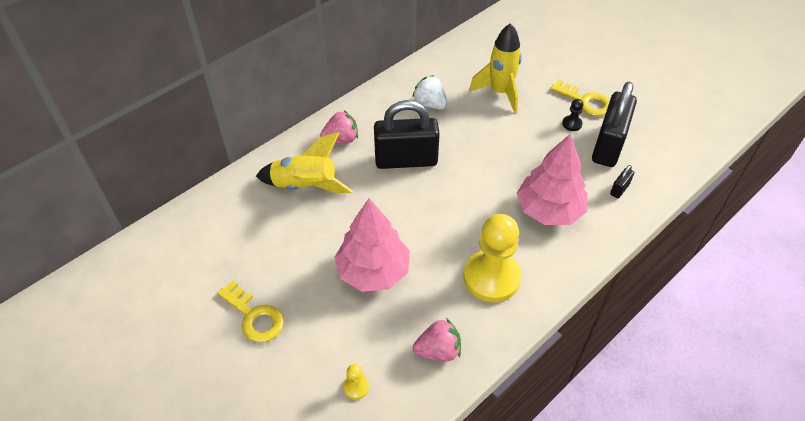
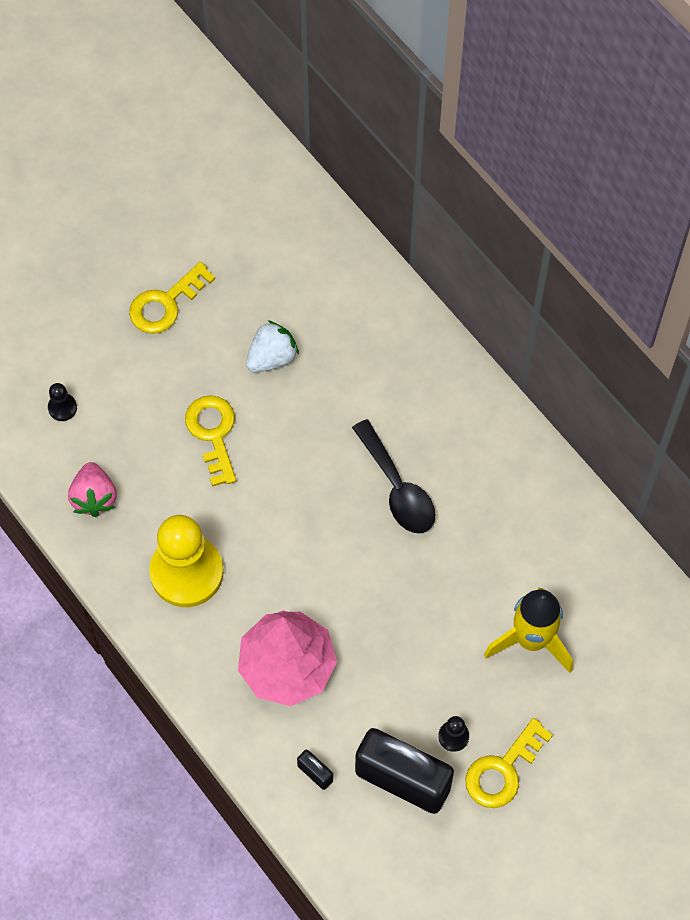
camera: 95 degrees right, 15 degrees up
(305, 186) = (360, 357): yellow rocket -> none
(341, 139) = (444, 404): pink strawberry -> none
(356, 387) = (62, 408): yellow pawn -> black pawn
(373, 271) = (213, 434): pink tree -> yellow key
(406, 160) = (397, 488): black padlock -> black spoon
(430, 104) = (511, 532): white strawberry -> white strawberry (272, 357)

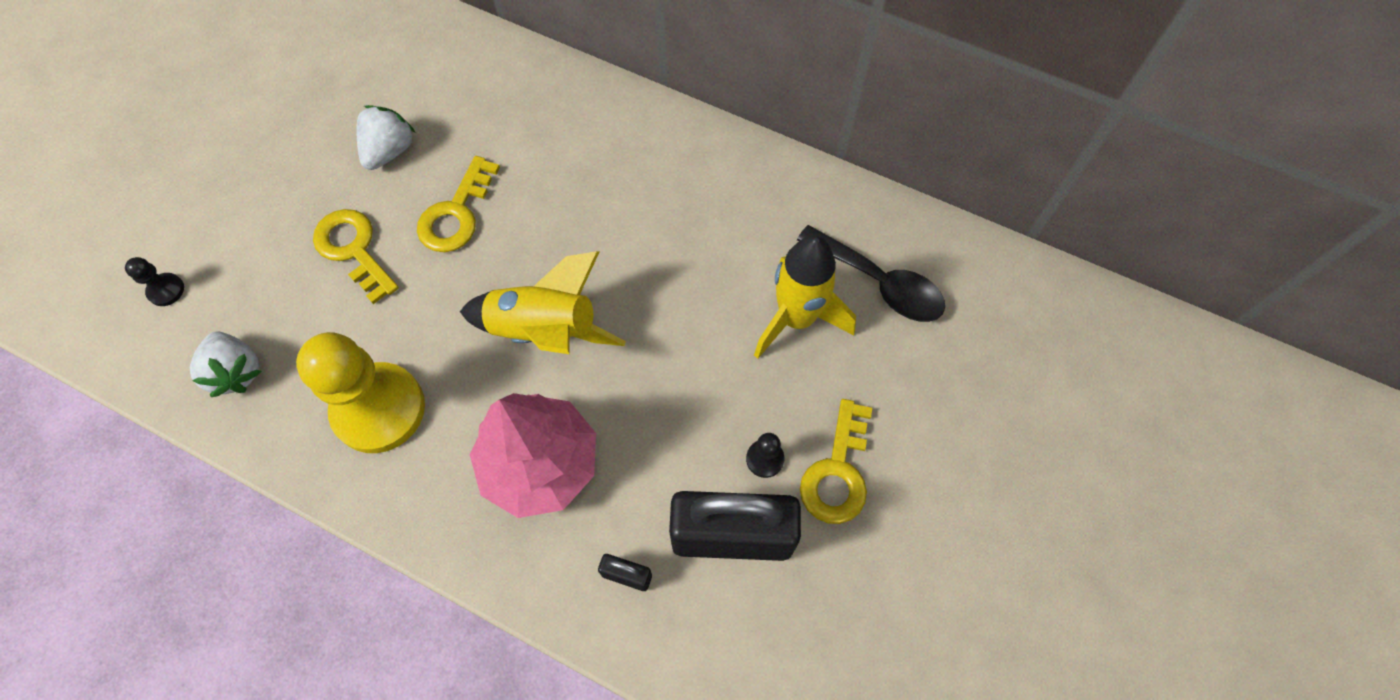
camera: 25 degrees left, 0 degrees up
(94, 497) = (237, 371): pink strawberry -> white strawberry
(166, 303) = (251, 142): yellow key -> yellow key (456, 213)
(333, 564) = (545, 330): none -> yellow rocket
(397, 488) = (580, 224): black spoon -> black spoon (879, 283)

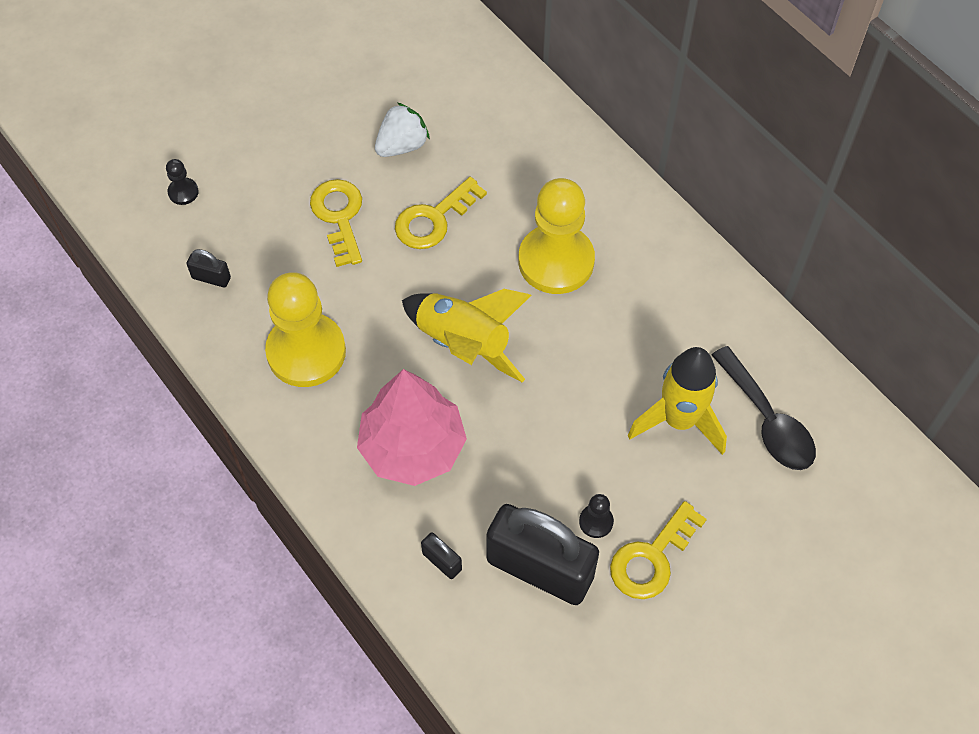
camera: 25 degrees right, 5 degrees down
(237, 371) = (211, 278): white strawberry -> black padlock
(601, 208) = (556, 261): none -> yellow pawn

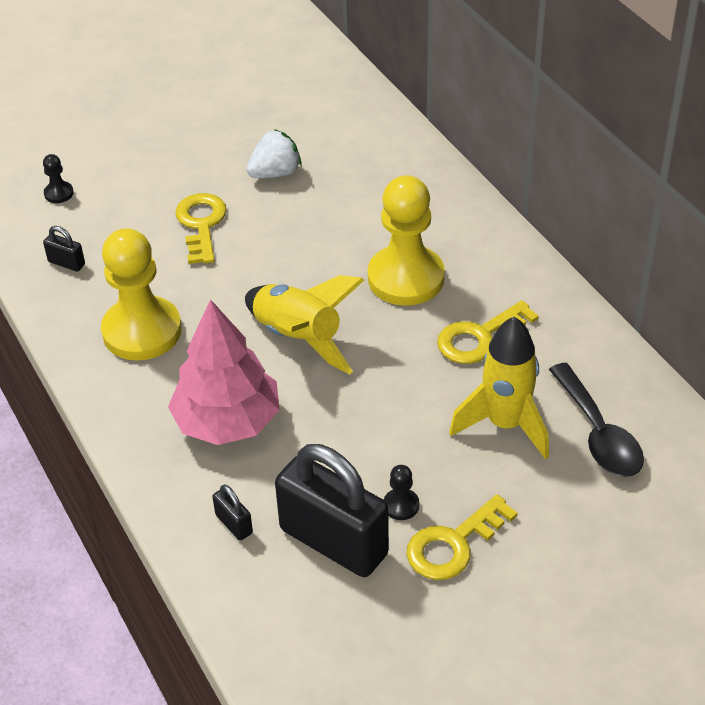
camera: 10 degrees right, 15 degrees down
(434, 219) = (292, 234): yellow key -> yellow key (479, 337)

